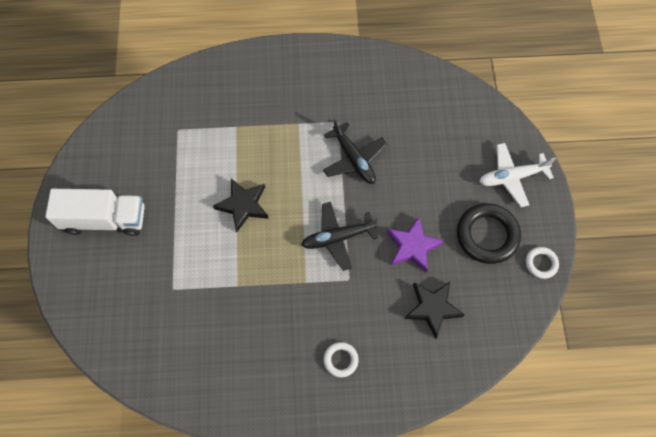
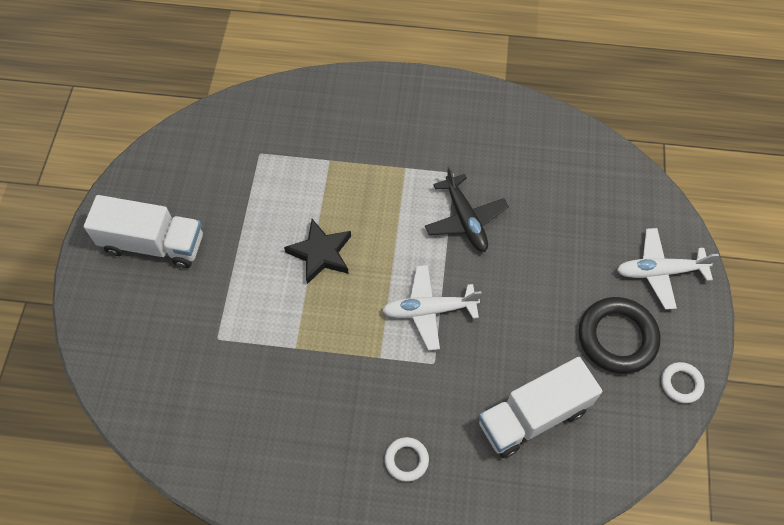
camera: 10 degrees right, 5 degrees down
(337, 238) = (429, 310): black plane -> white plane
(412, 246) = (520, 336): purple star -> none
(432, 308) = (533, 416): black star -> white truck

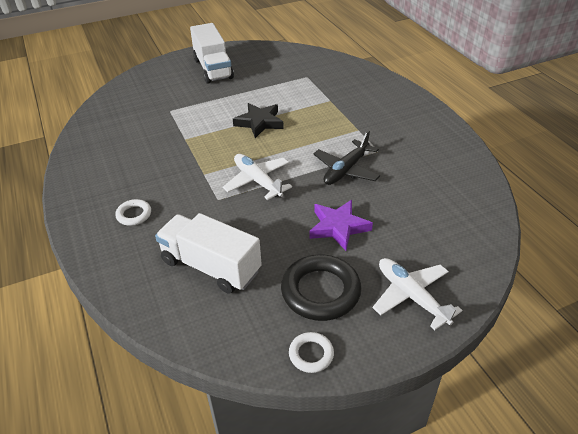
camera: 60 degrees right, 20 degrees down
(545, 276) = (338, 227): none -> purple star

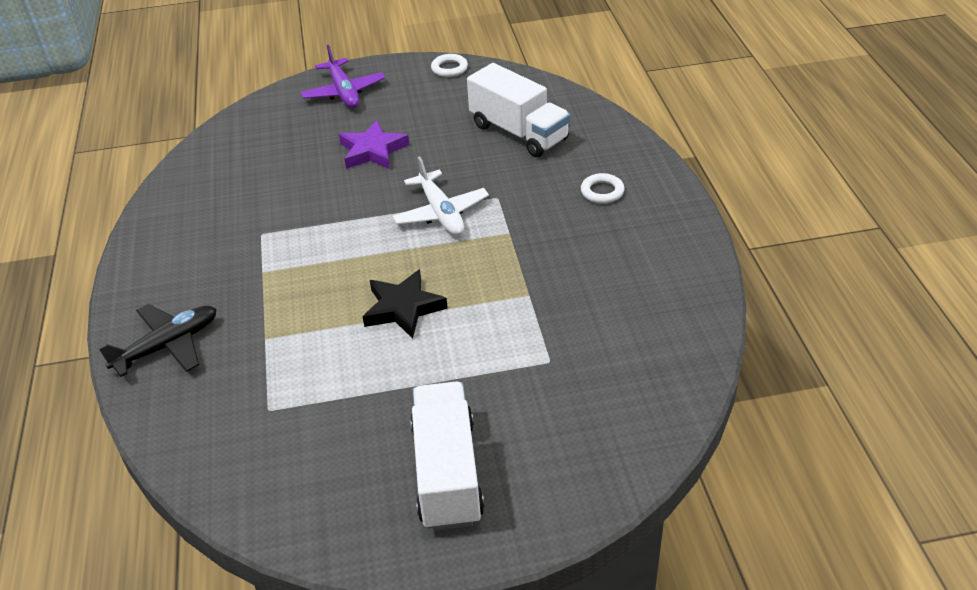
camera: 165 degrees left, 0 degrees up
(320, 291) = (421, 103): black ring -> none
(346, 170) = (322, 212): black plane -> black plane (168, 345)
(411, 296) = (344, 92): white plane -> purple plane

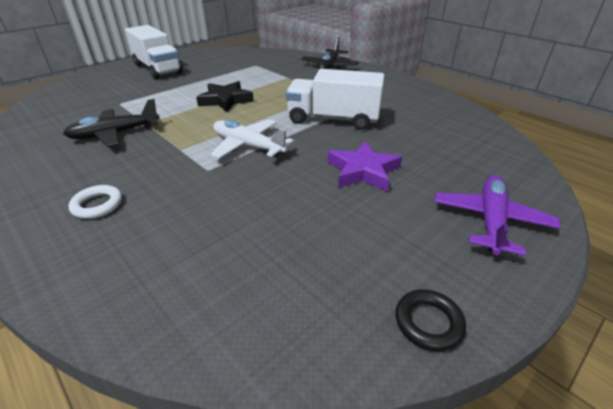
camera: 145 degrees right, 5 degrees down
(344, 92) = (490, 220): purple plane -> purple plane turned 75 degrees clockwise
(449, 68) = (428, 322): white ring -> black ring
(519, 132) = (229, 242): white truck -> white truck (333, 119)
(570, 285) = (114, 134): none -> black plane

